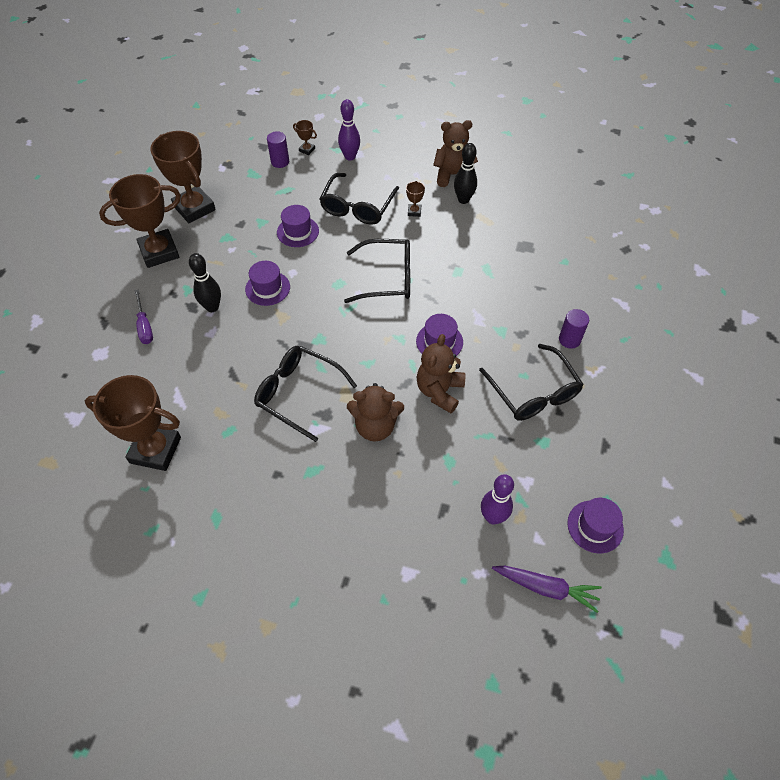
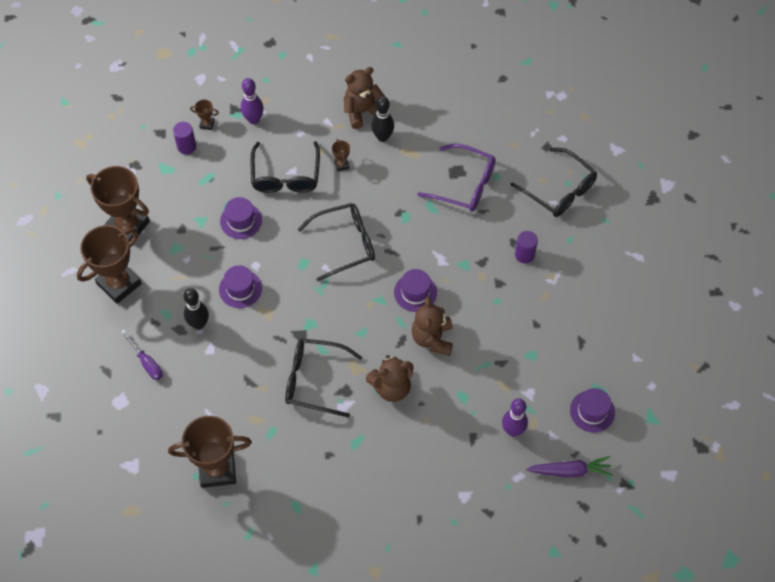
camera: 20 degrees left, 5 degrees up
(529, 259) = (464, 185): none -> purple glasses
(533, 392) = (510, 314): black glasses -> black glasses (559, 190)

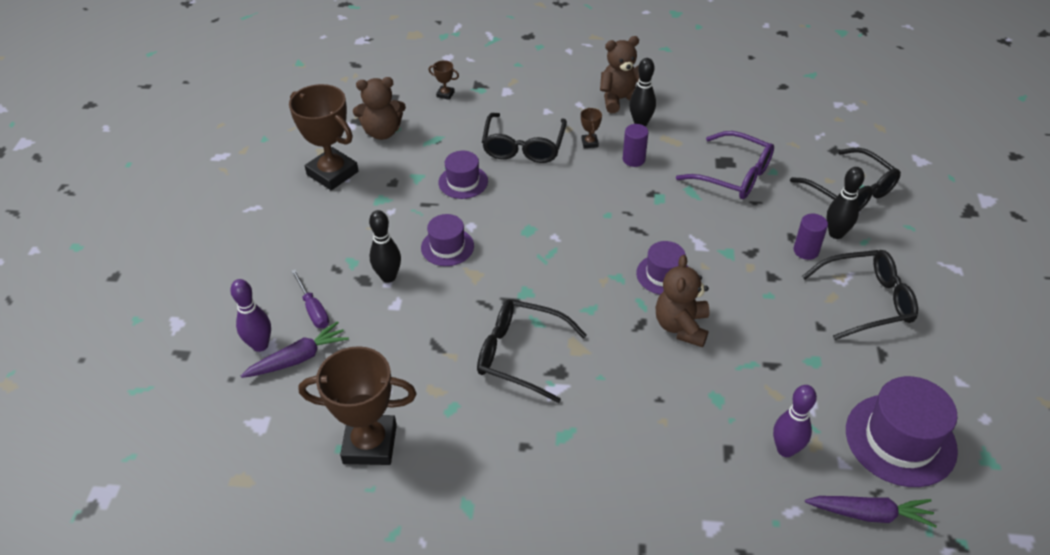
camera: 10 degrees right, 15 degrees down
(119, 284) = (305, 226): brown trophy -> none
(146, 407) = (298, 358): none -> purple carrot
(186, 146) = (418, 111): purple cylinder -> purple cylinder (633, 159)
(253, 119) = (497, 95): purple bowling pin -> purple bowling pin (260, 345)
(345, 244) = (582, 216): black glasses -> black glasses (866, 301)
(391, 387) = (621, 375): brown teddy bear -> brown teddy bear (382, 132)
(547, 235) = (836, 234): none -> black bowling pin
(592, 411) = (900, 440): purple hat -> purple hat, size x1.69

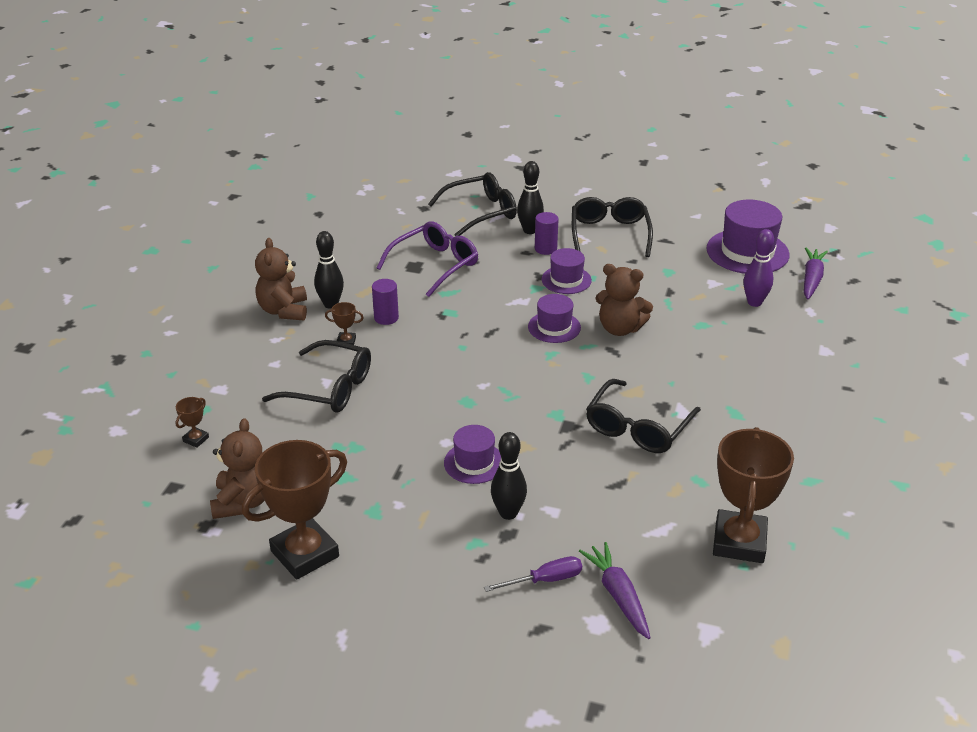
camera: 80 degrees left, 10 degrees down
(260, 345) = (592, 630): purple bowling pin -> none
(463, 182) = (370, 440): purple hat -> purple hat (566, 280)

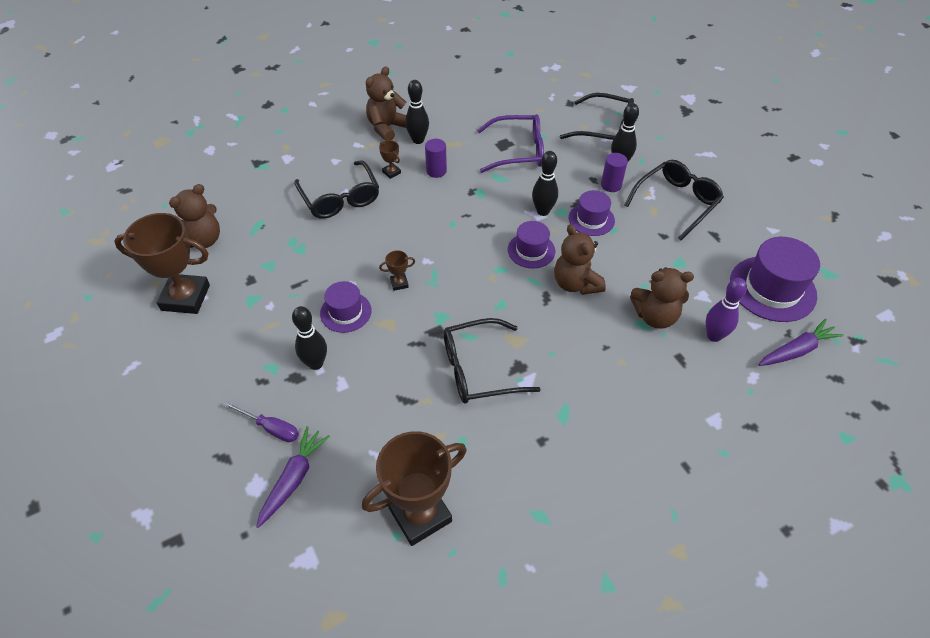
camera: 45 degrees right, 15 degrees up
(196, 439) = (234, 182): brown trophy -> brown trophy (399, 283)
(521, 296) = (543, 211): none -> black bowling pin
(702, 314) = (655, 316): none -> brown teddy bear

